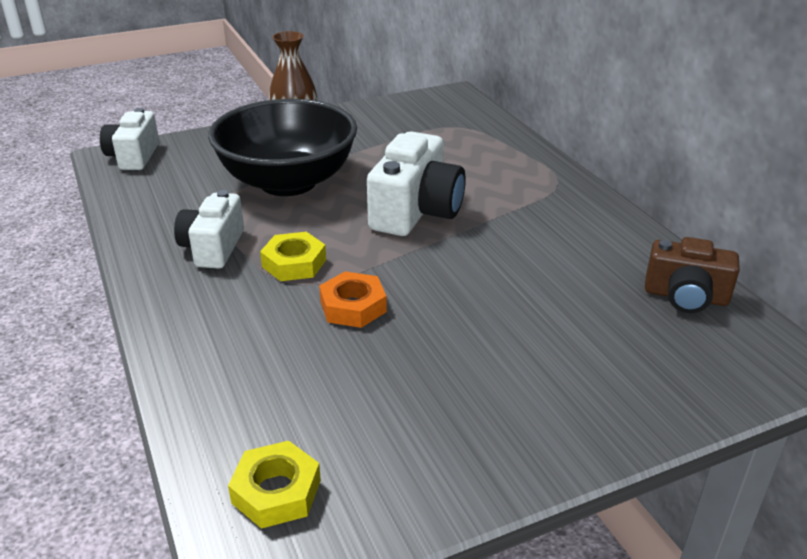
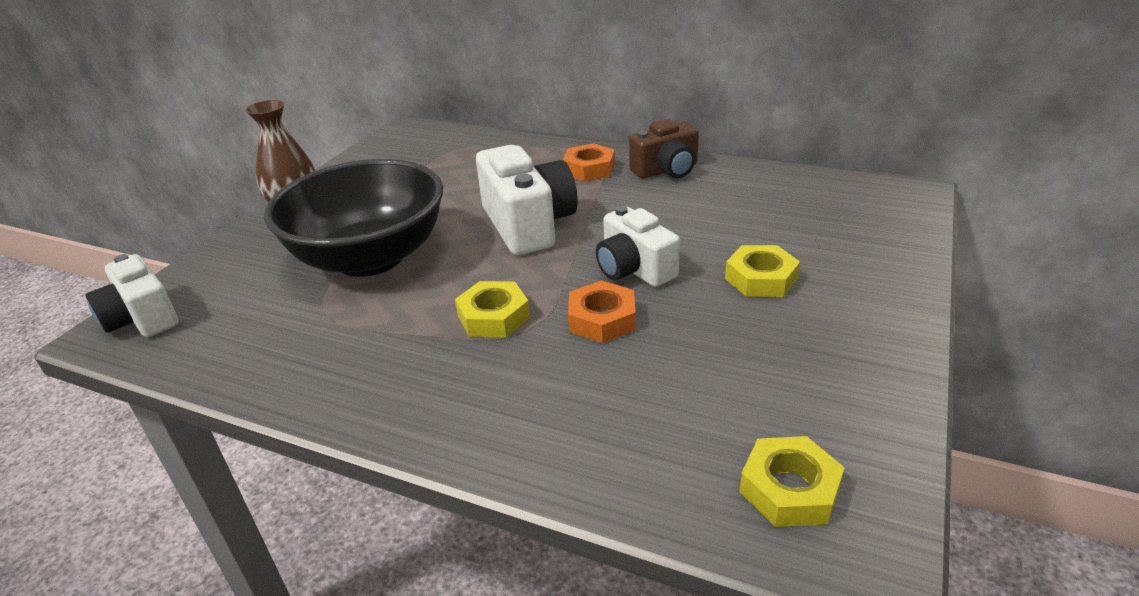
camera: 40 degrees left, 0 degrees up
(213, 248) = (391, 348): white camera -> white camera (634, 269)
(512, 349) = (761, 279): none -> yellow nut
(532, 190) = (589, 169): none -> orange nut
(685, 296) = (797, 187): brown camera -> brown camera (666, 170)

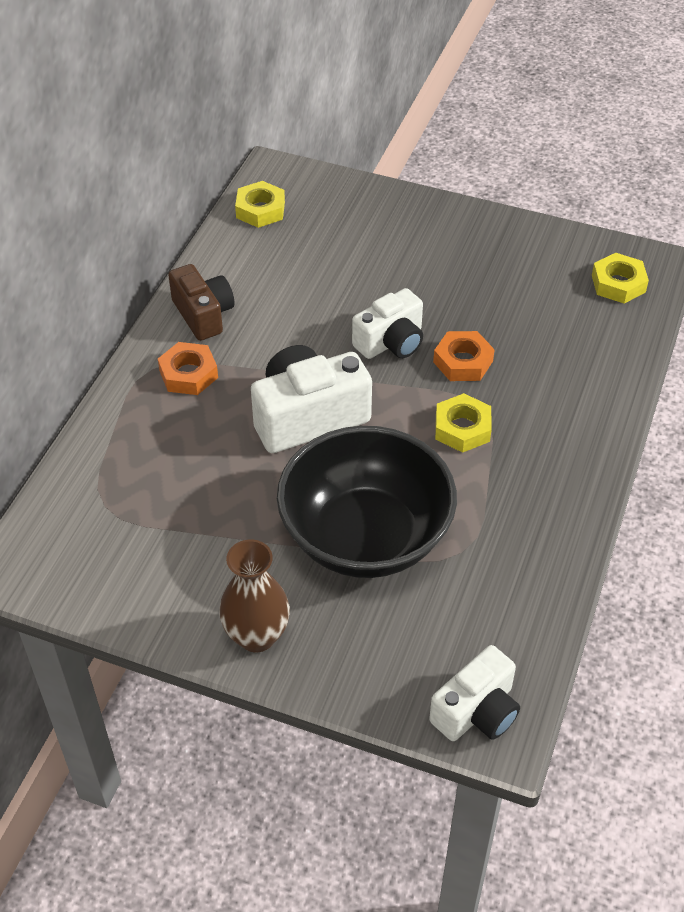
camera: 95 degrees left, 15 degrees up
(761, 279) = (406, 271): yellow nut -> yellow nut (260, 210)

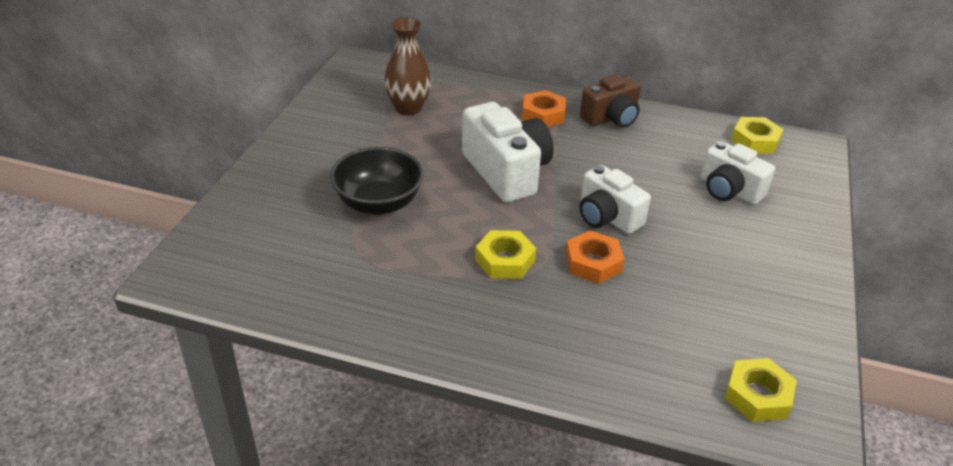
camera: 85 degrees right, 10 degrees down
(257, 636) = (290, 154): brown vase -> brown vase (408, 108)
(365, 537) = (378, 203): black bowl -> black bowl, size x0.63
(476, 711) = (197, 261): white camera -> white camera (729, 190)

